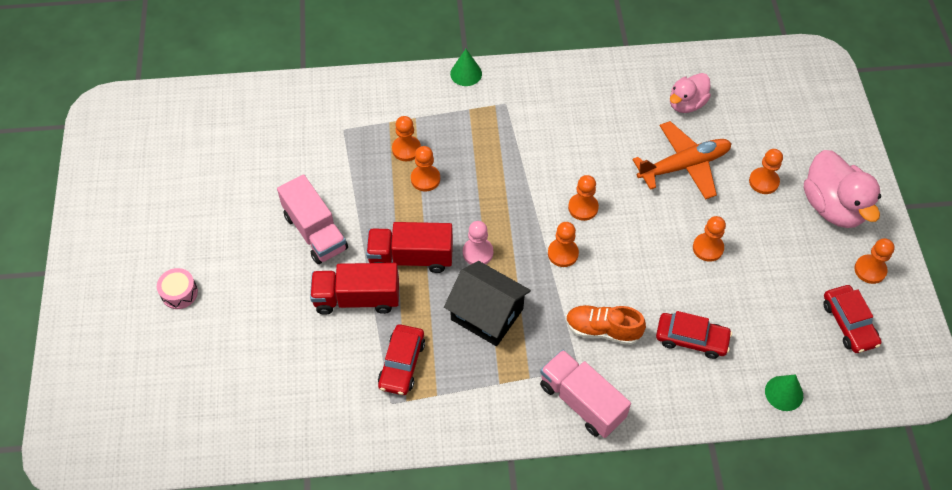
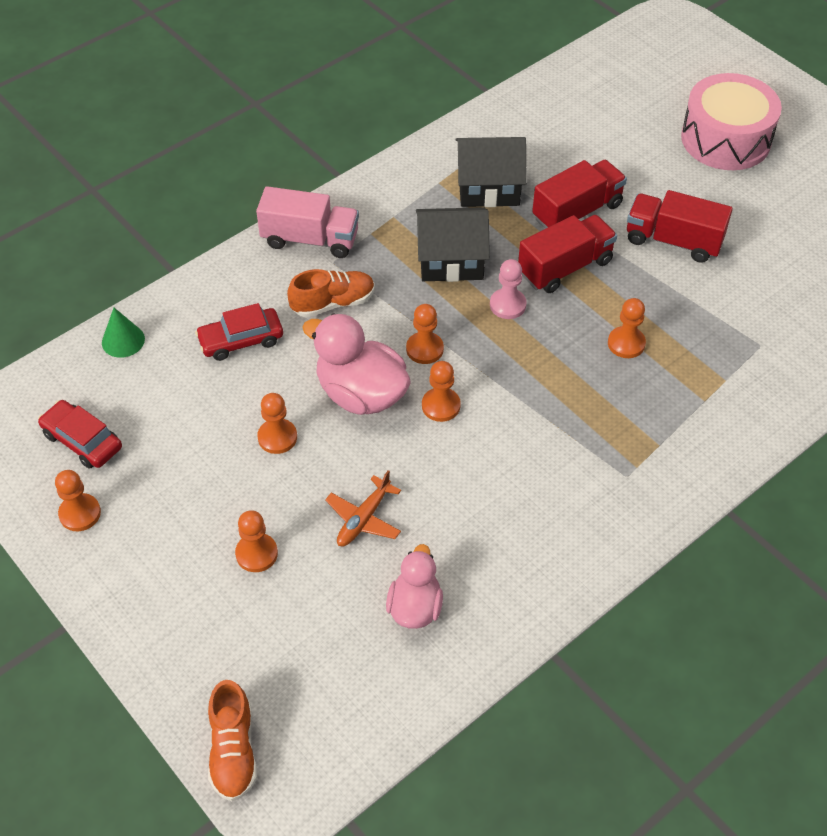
camera: 145 degrees right, 5 degrees down
(179, 293) = (725, 139): pink drum -> pink drum, size x2.35
(315, 232) = (673, 241): pink truck -> red truck
(402, 364) = (488, 187): red car -> black house
(406, 149) = (676, 361): orange pawn -> none
(466, 73) = (706, 486): green cone -> none
(684, 166) = (363, 519): orange plane -> orange plane, size x0.61
(831, 91) = (233, 751): none -> orange shoe
(833, 207) = (156, 569): pink duck -> pink duck (361, 394)

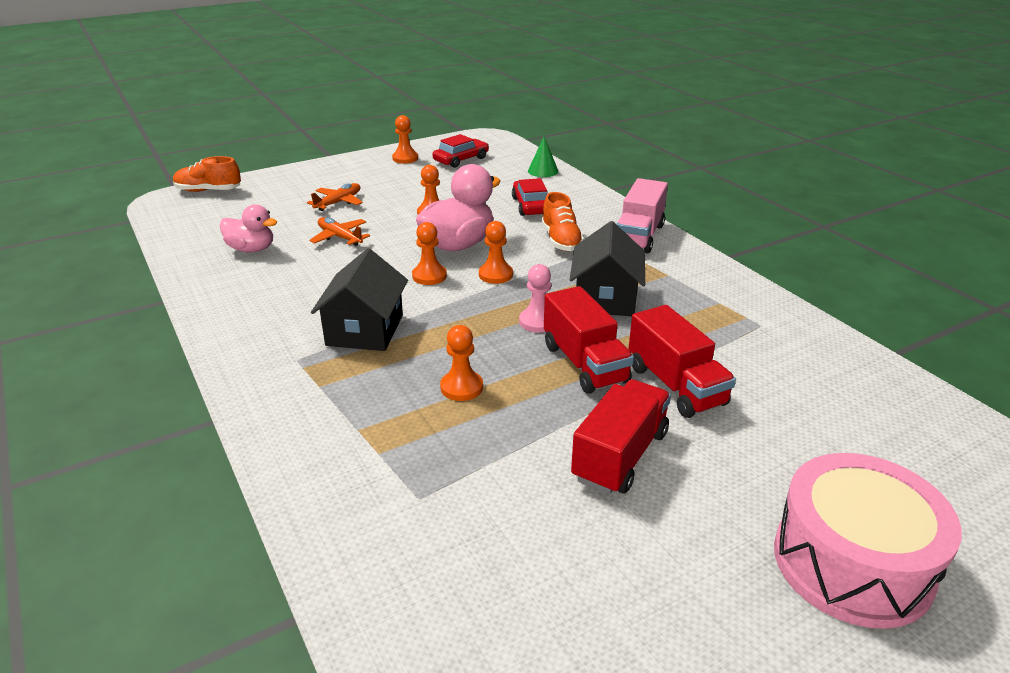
camera: 100 degrees right, 20 degrees down
(256, 554) = (338, 202): orange pawn -> orange plane
(488, 187) = (714, 331): black house -> black house (365, 330)

